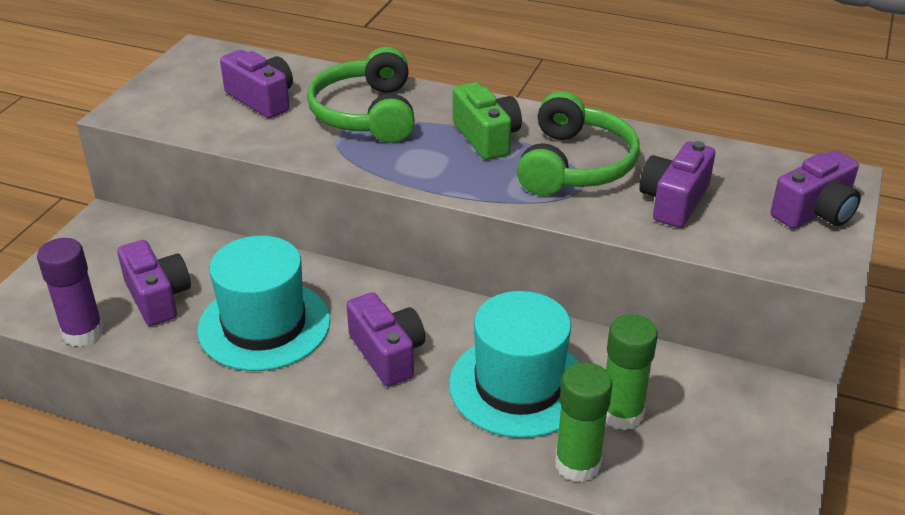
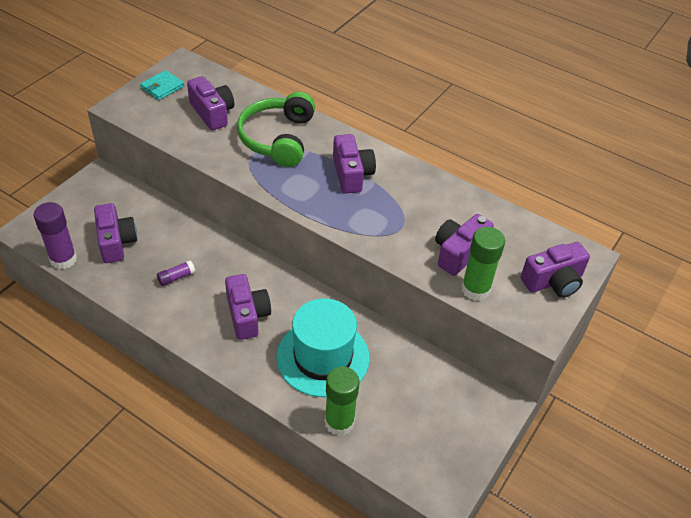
camera: 10 degrees right, 10 degrees up
(179, 81) = (162, 87): none -> turquoise wallet
(264, 325) = (176, 277): turquoise hat -> purple glue stick
(487, 137) = (351, 174): green camera -> purple camera
(575, 165) = (403, 209): green headphones -> none
(621, 414) = (381, 392): green glue stick -> green glue stick (475, 289)

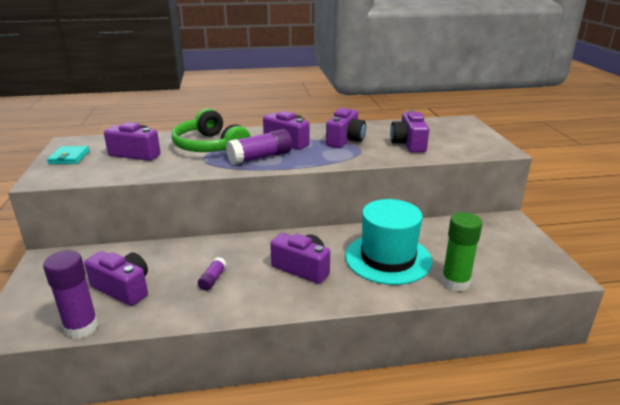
camera: 40 degrees left, 20 degrees down
(298, 182) = (260, 157): none -> purple glue stick
(475, 289) = (445, 152): green glue stick -> none
(553, 282) = (470, 134): purple camera -> purple camera (345, 140)

